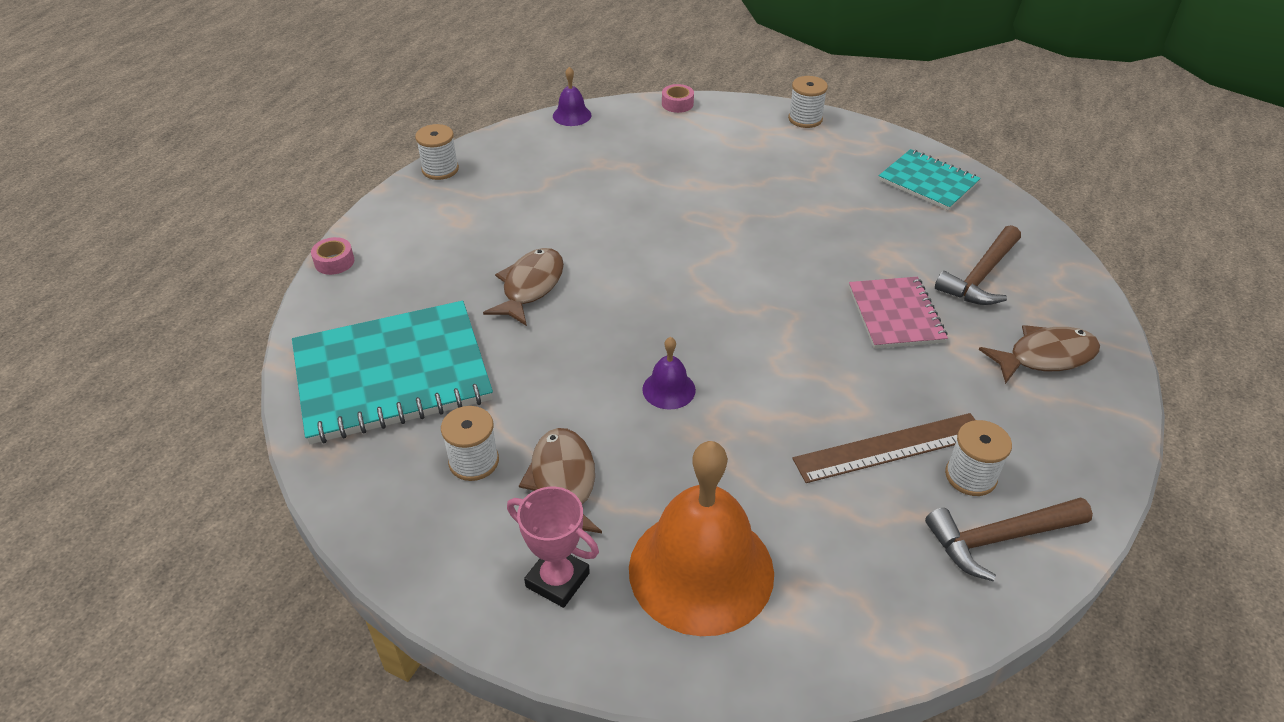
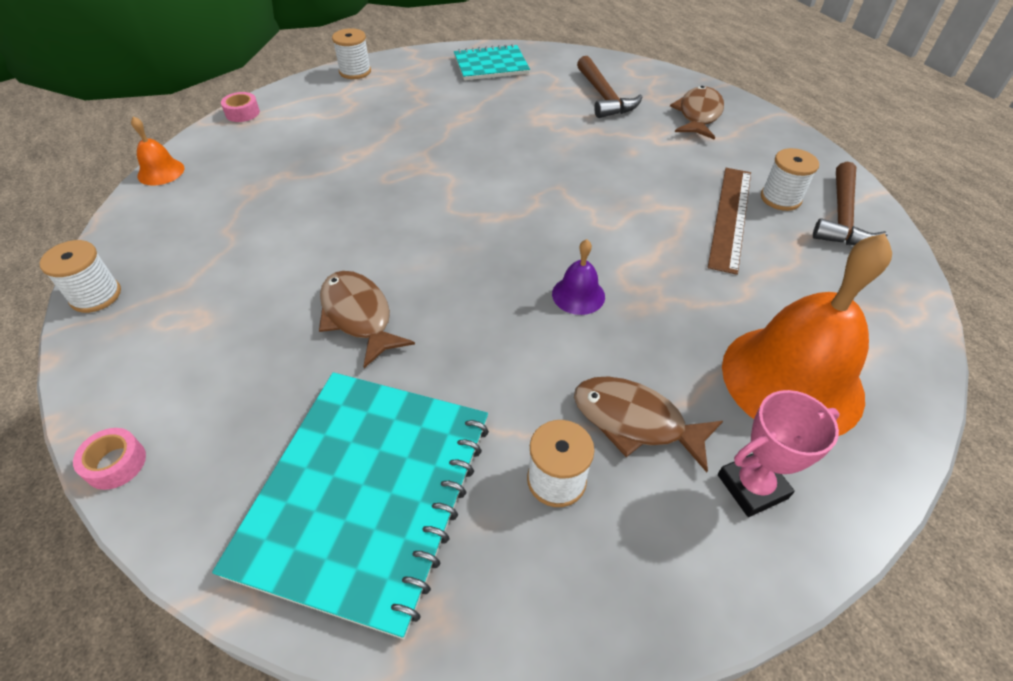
camera: 55 degrees left, 5 degrees up
(572, 115) = (161, 172): purple bell -> orange bell
(895, 315) = (605, 146): pink notebook -> none

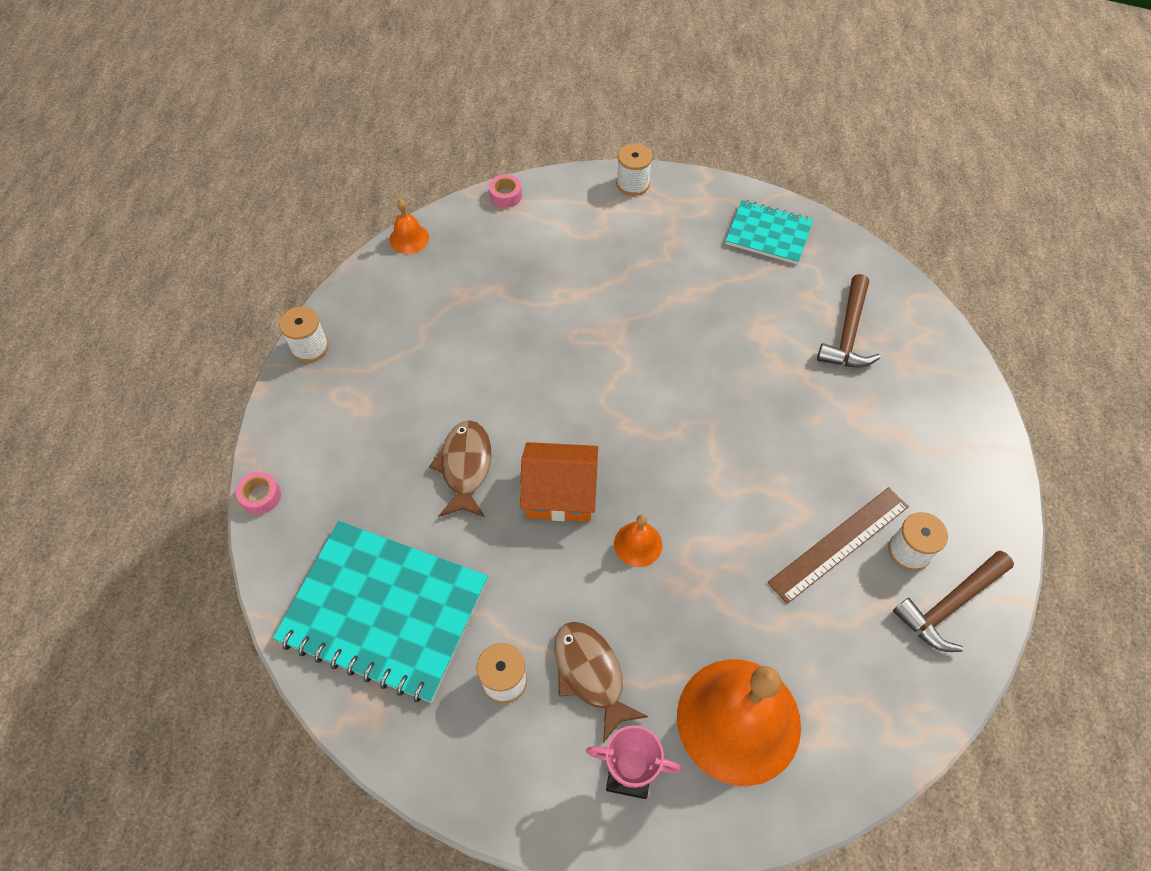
camera: 35 degrees right, 10 degrees up
(366, 494) = (384, 611): turquoise notebook -> turquoise notebook turned 60 degrees clockwise
(473, 292) = (560, 493): none -> orange house
(578, 295) = (638, 544): purple bell -> orange bell
(698, 115) = (926, 407): brown fish -> none

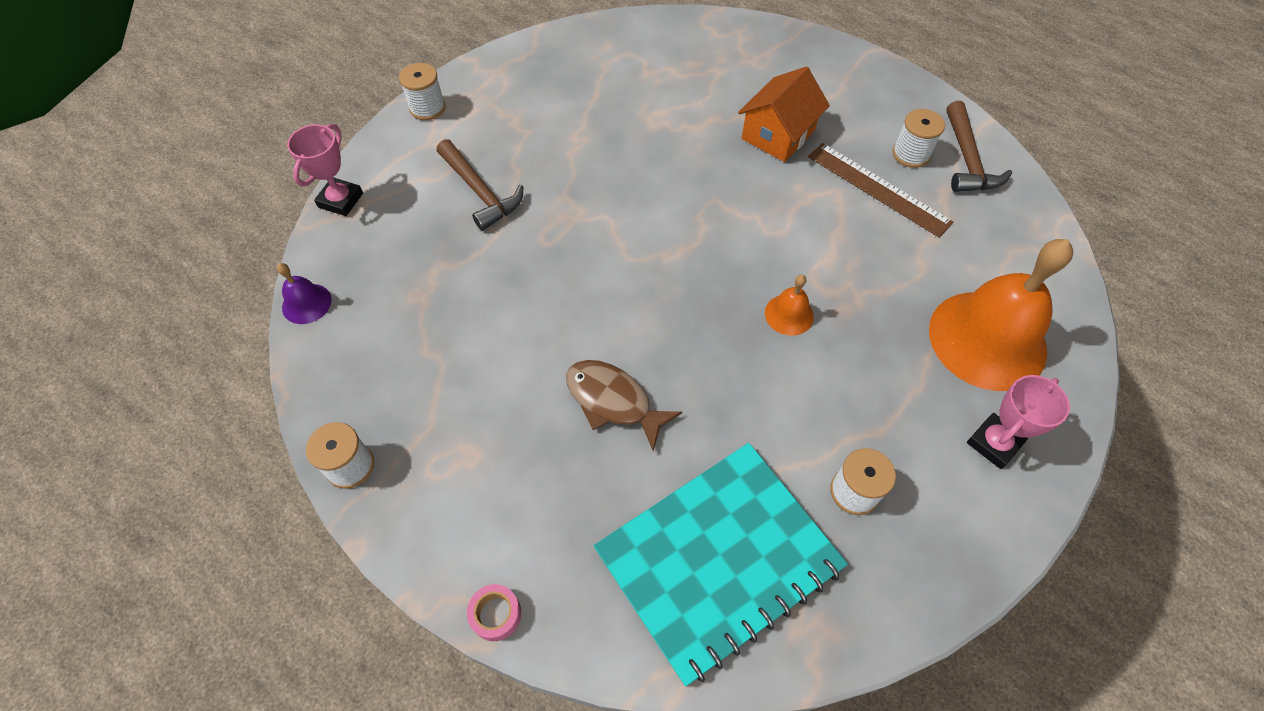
camera: 55 degrees left, 0 degrees up
(409, 238) = (306, 303): orange bell -> purple bell
(506, 195) = (340, 200): pink tape -> pink trophy
(560, 493) = (699, 342): orange house -> orange house (778, 134)
(591, 674) = (888, 419): brown fish -> none
(768, 234) = (568, 59): turquoise notebook -> none
(839, 544) = (878, 188): brown ruler -> brown ruler turned 45 degrees counterclockwise
(848, 333) = (702, 72): brown hammer -> brown hammer (480, 192)

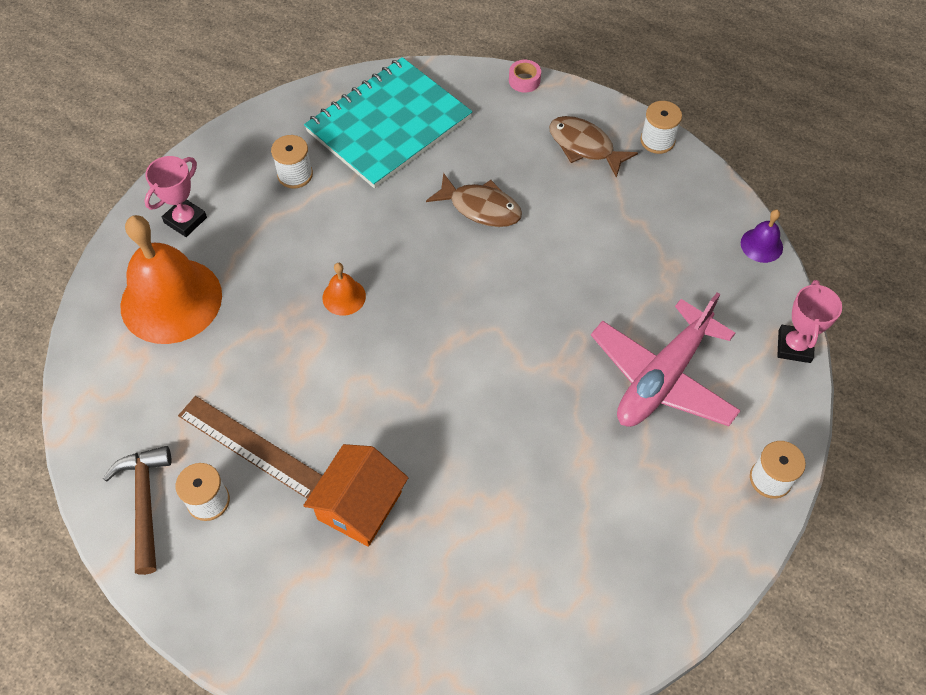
camera: 170 degrees right, 0 degrees up
(451, 472) = (584, 146): none -> brown fish
(480, 192) = (662, 377): brown hammer -> pink plane

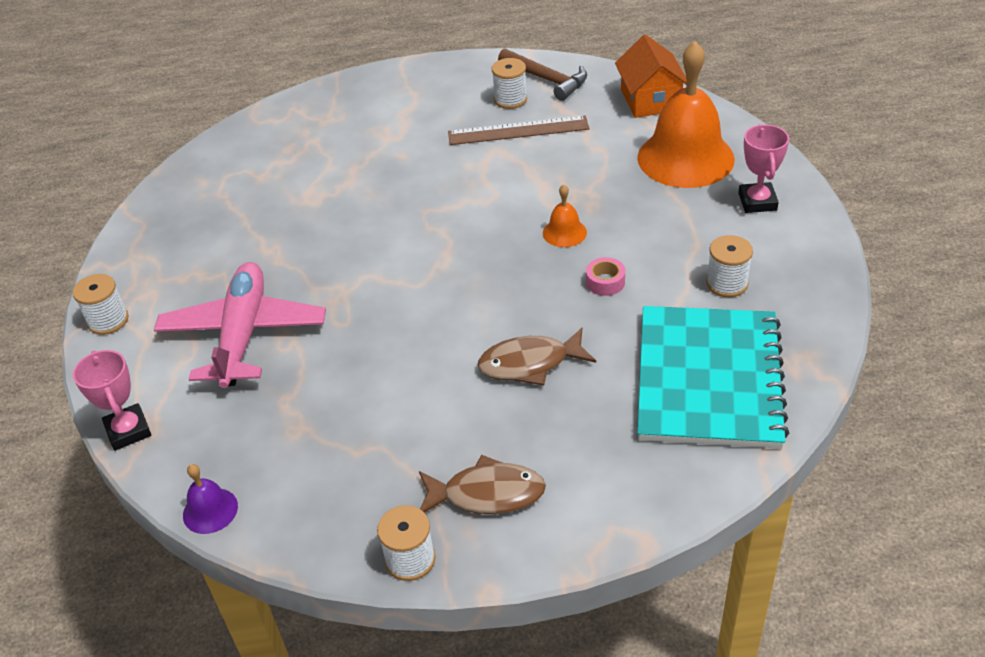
camera: 145 degrees right, 15 degrees down
(359, 505) = (412, 147): orange house -> orange house (650, 100)
(524, 80) = (633, 529): pink tape -> pink tape (605, 282)

